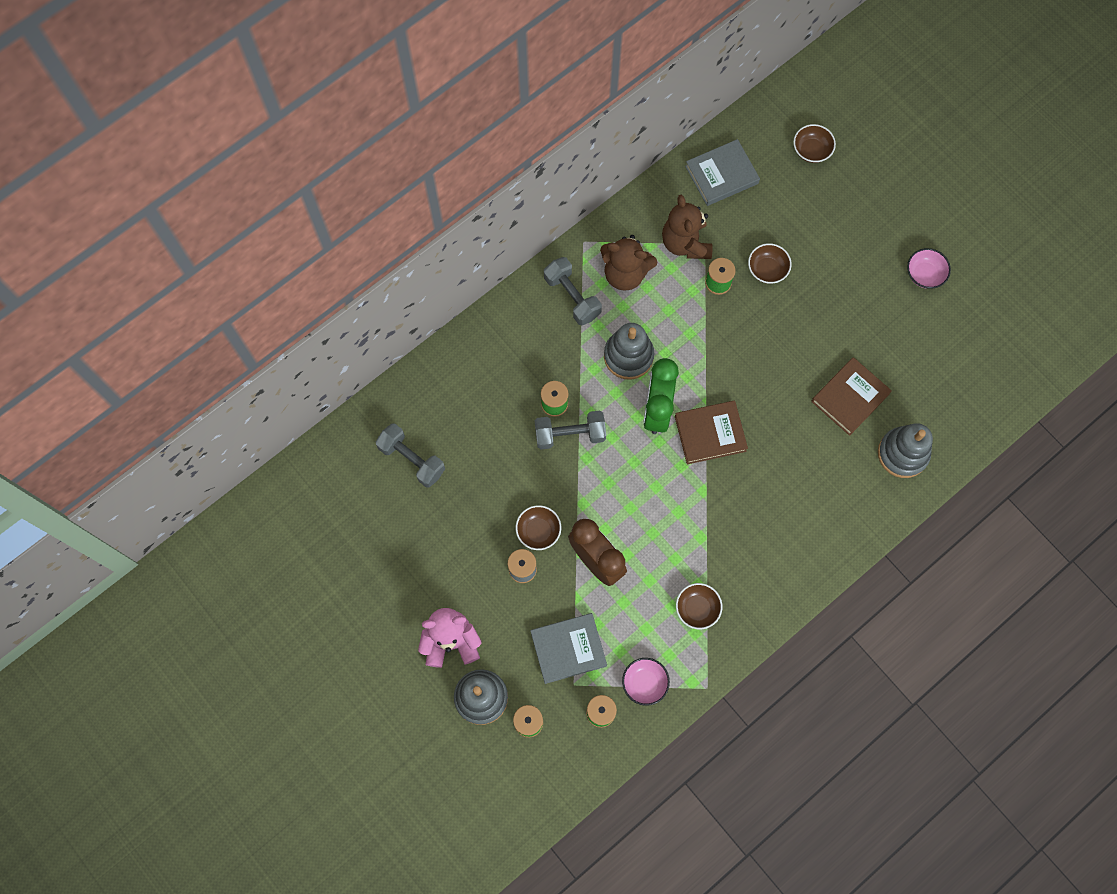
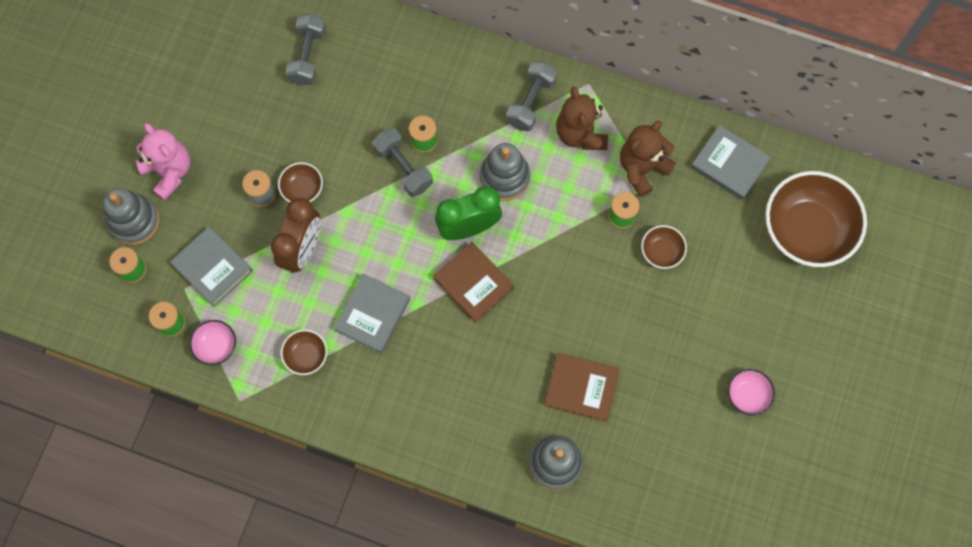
camera: 60 degrees right, 0 degrees up
(691, 532) = (373, 314): none -> grey book
(811, 150) = (807, 230): brown bowl -> brown bowl, size x2.20

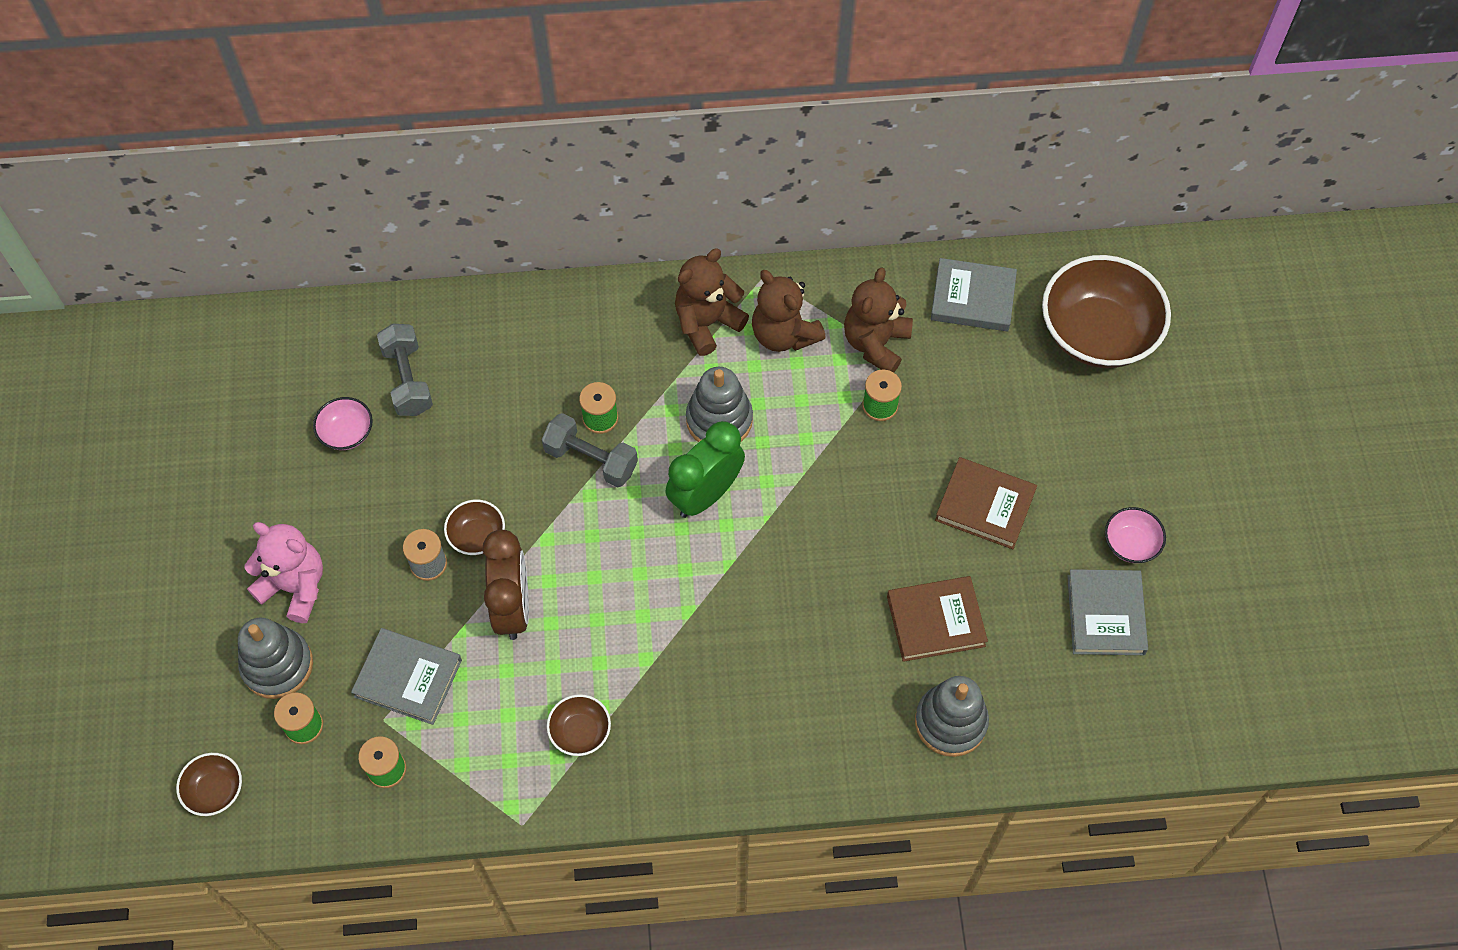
camera: 25 degrees left, 10 degrees down
(216, 346) = (459, 771): pink bowl -> pink bowl (347, 433)
(373, 314) = (639, 646): grey book -> grey book (1105, 615)
(473, 283) = (744, 556): brown book -> brown book (985, 505)
(531, 102) = (707, 323): grey dumbbell -> brown teddy bear
(661, 251) = (947, 426): brown bowl -> brown bowl (215, 790)

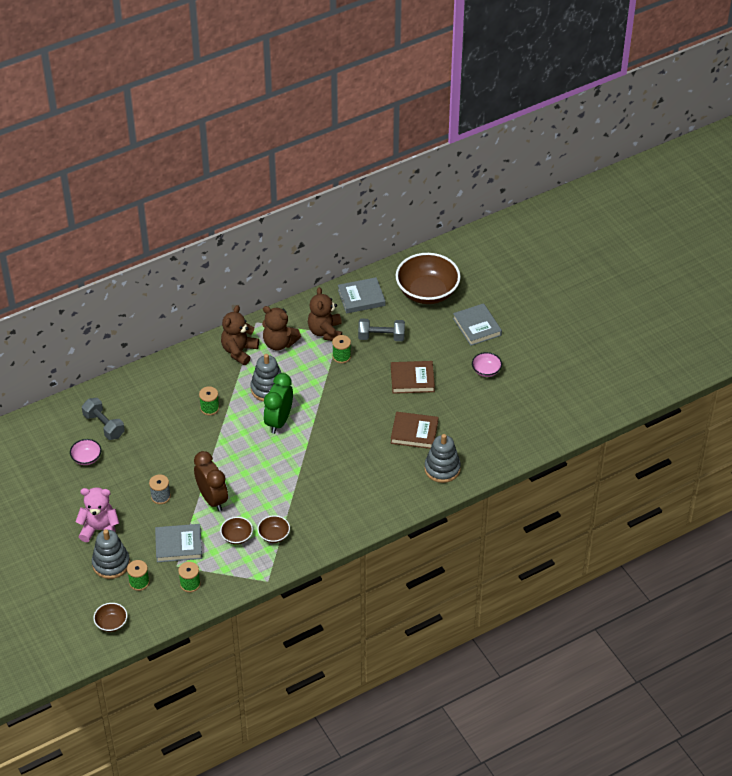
camera: 25 degrees left, 15 degrees down
(477, 536) = (178, 477): brown bowl -> brown bowl (237, 537)
(591, 459) = (215, 426): grey dumbbell -> grey dumbbell (381, 337)
(935, 621) = (414, 432): brown book -> brown book turned 45 degrees clockwise
(1105, 615) = (489, 402): grey book -> grey book (477, 327)

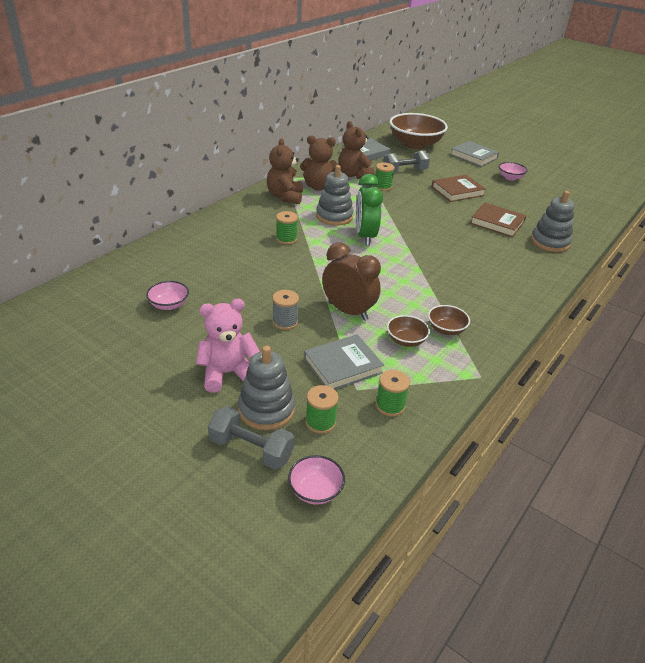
camera: 25 degrees left, 10 degrees down
(104, 425) = (175, 272): grey dumbbell -> grey dumbbell (251, 449)
(111, 623) = (315, 490): brown bowl -> pink bowl
(414, 432) = (497, 223): brown book -> brown book turned 45 degrees clockwise

